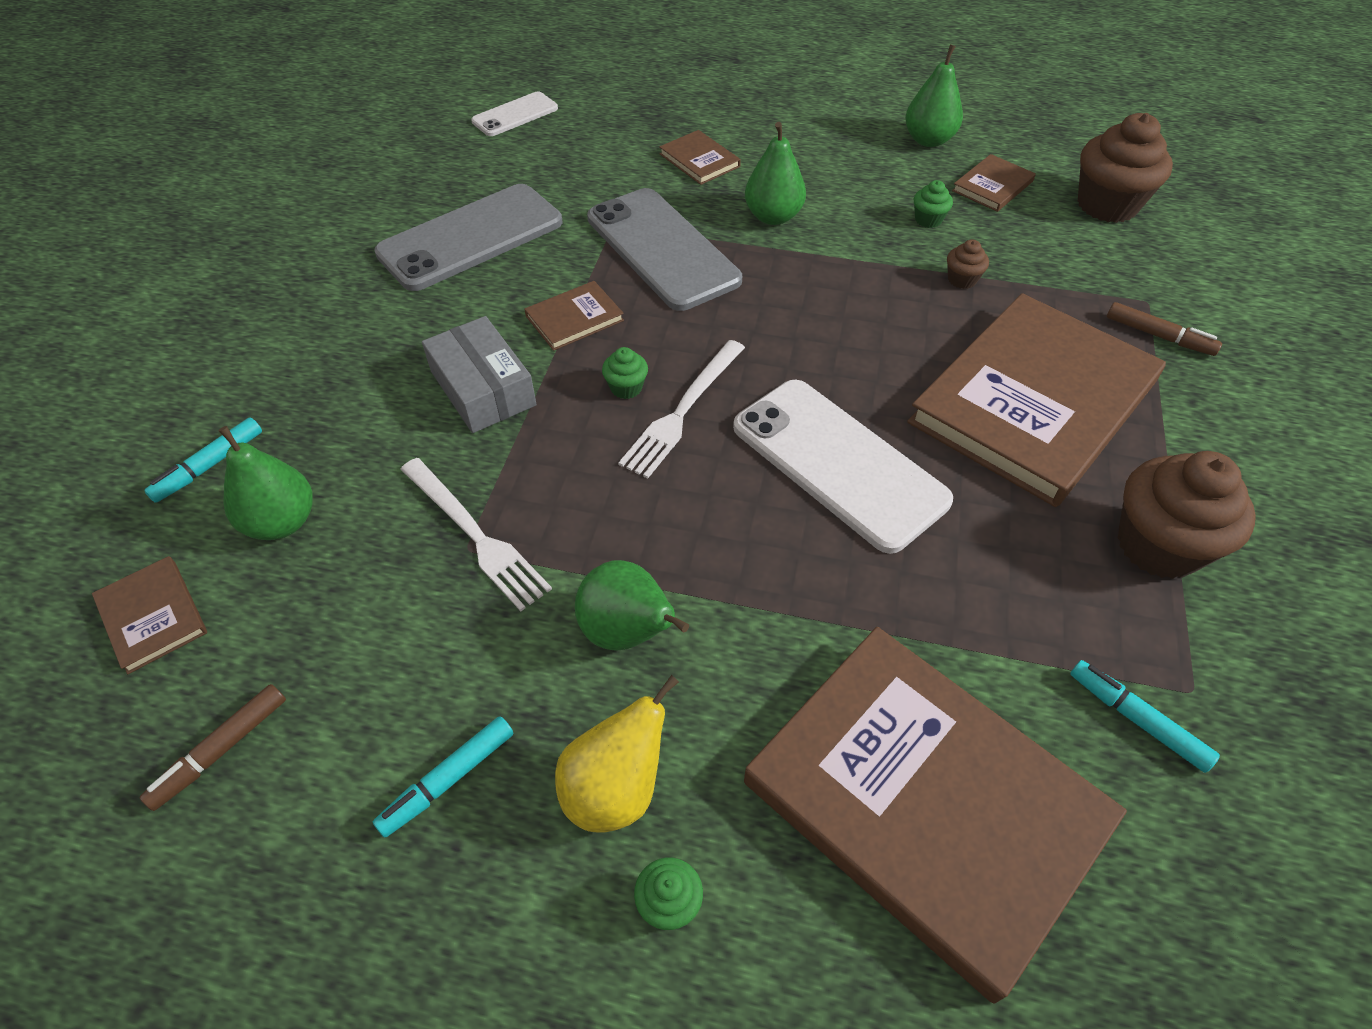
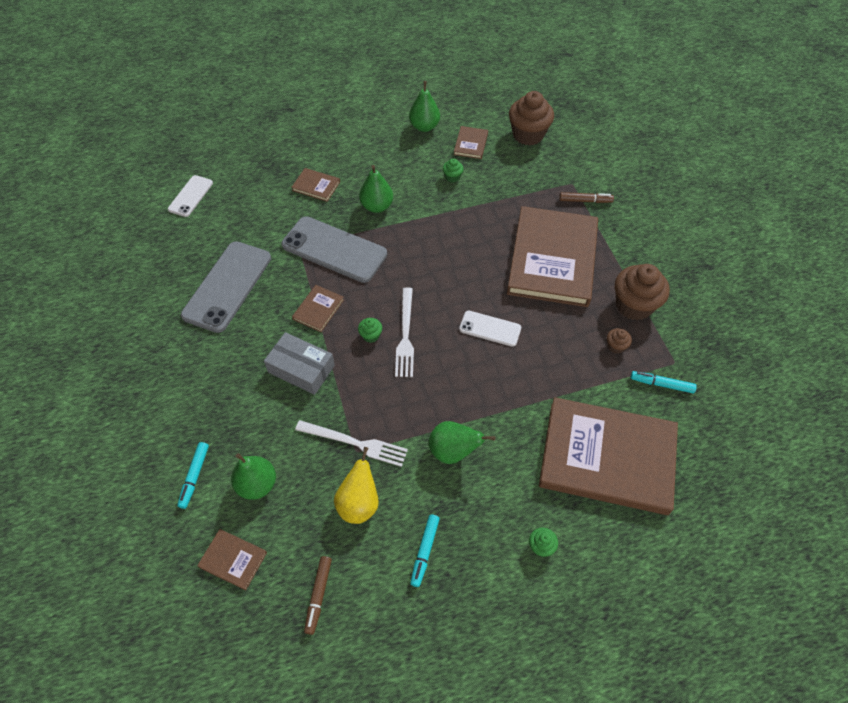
camera: 30 degrees left, 5 degrees up
(615, 788) = (493, 517): yellow pear -> yellow pear (359, 503)
(838, 463) = (490, 328): white phone -> white phone, size x0.54
(962, 279) = (487, 206): brown cupcake -> brown cupcake (615, 346)

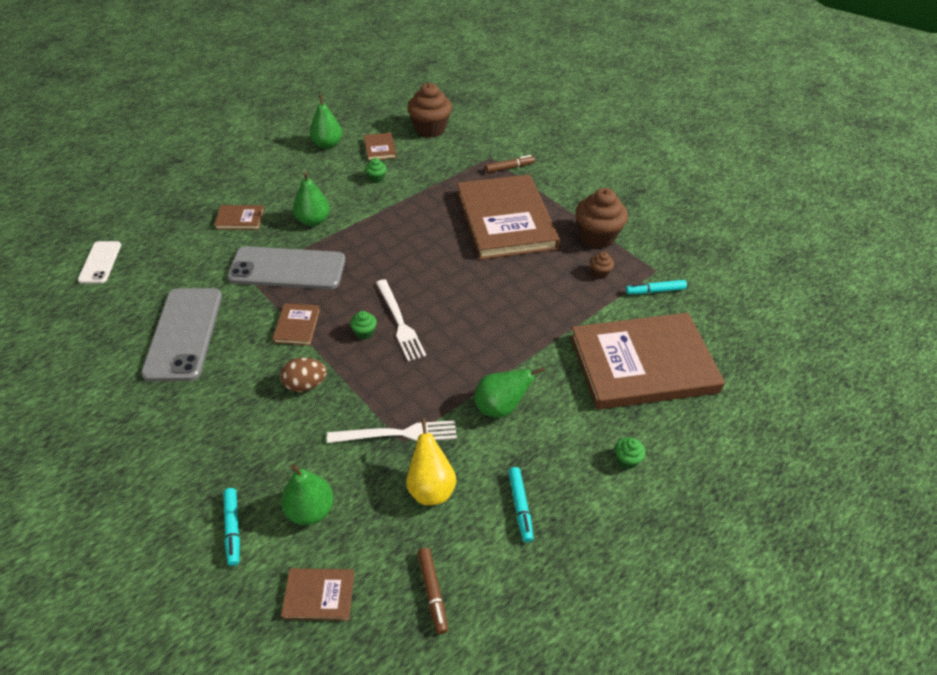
camera: 25 degrees left, 10 degrees down
(301, 369) = (305, 385): grey box -> brown egg
(490, 328) = (479, 292): white phone -> none

